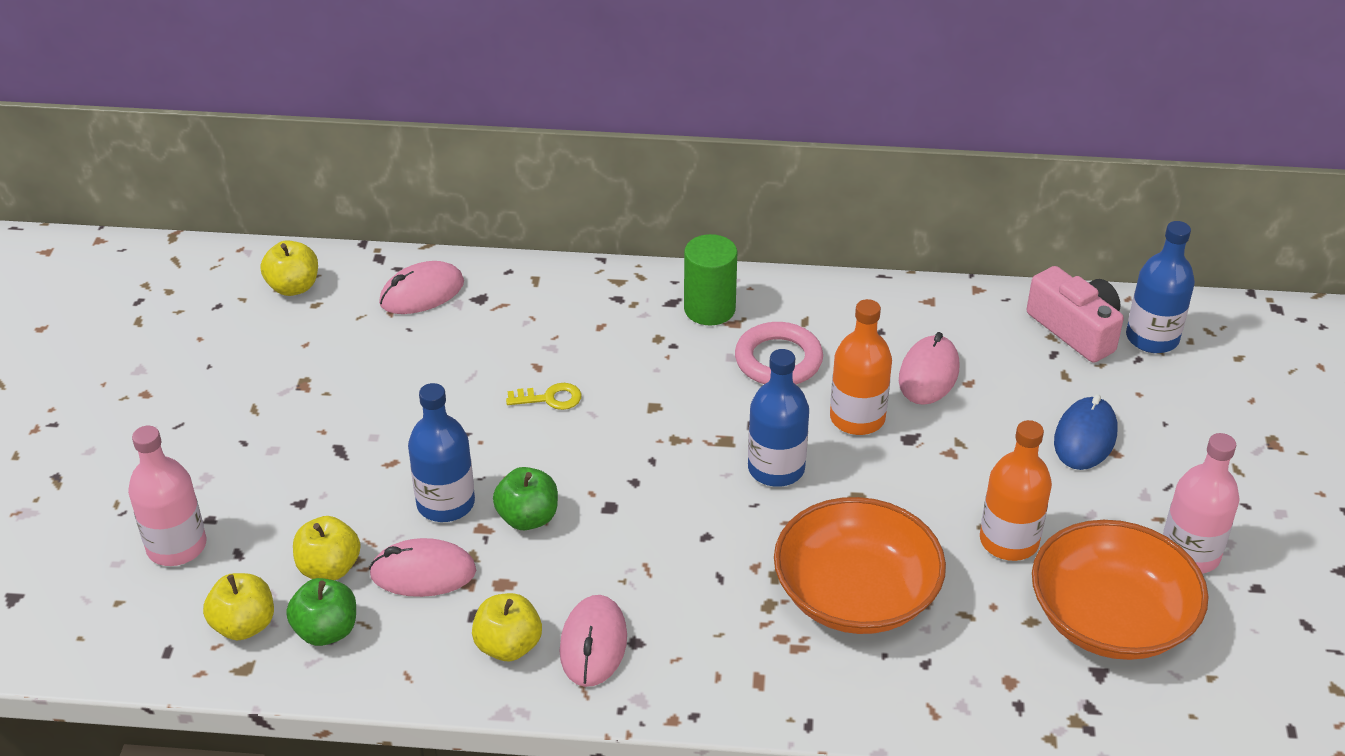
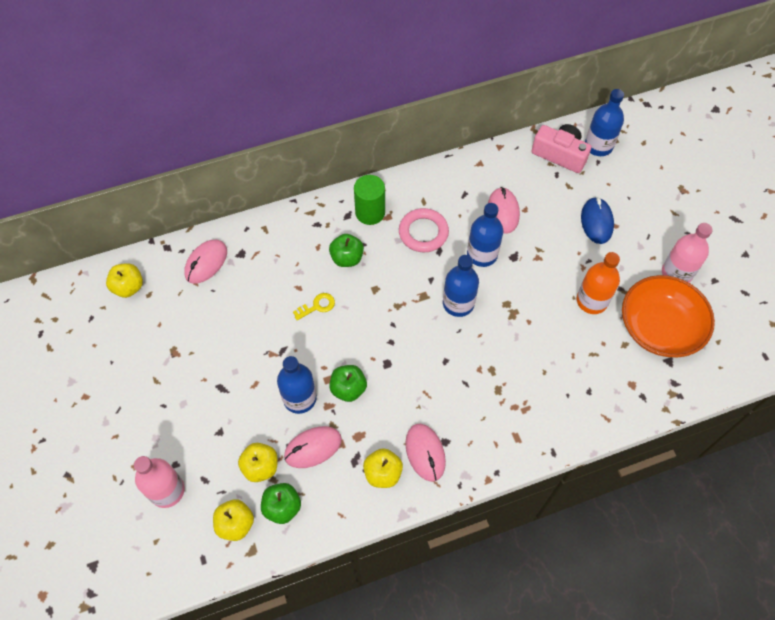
camera: 25 degrees left, 20 degrees up
(635, 354) = (347, 258): none -> green apple
(855, 595) = (536, 365): orange bowl -> none
(857, 418) = (482, 254): orange bottle -> blue bottle

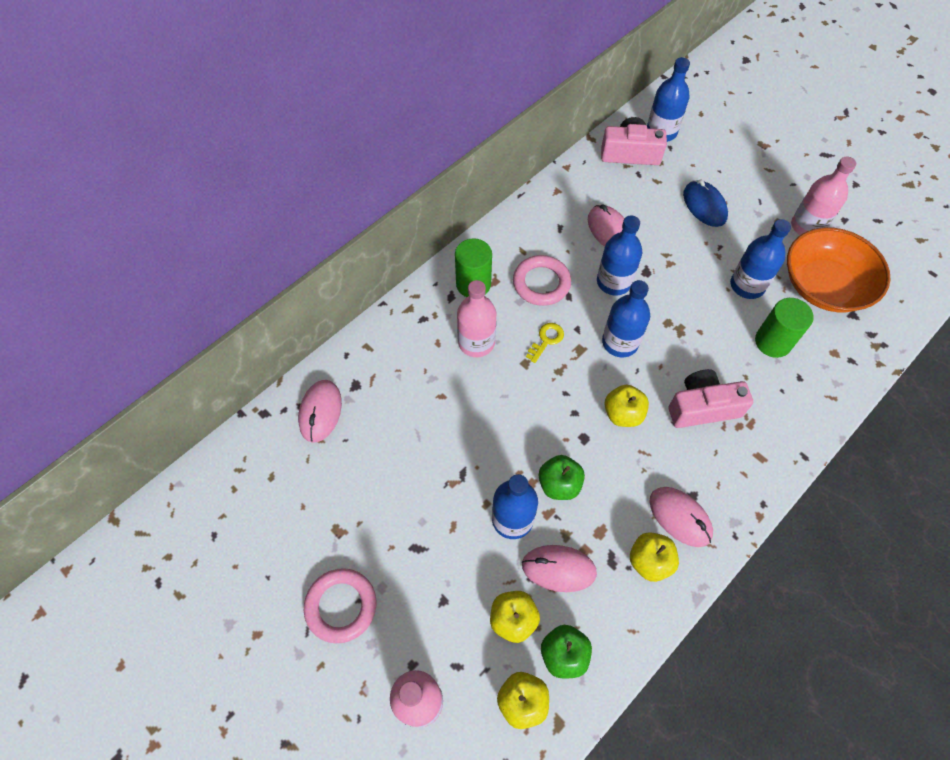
camera: 25 degrees left, 0 degrees up
(128, 287) = (242, 479): yellow apple -> yellow apple (623, 414)
(149, 403) = (341, 606): none -> pink ring
(313, 448) = (558, 569): pink mouse -> pink mouse turned 60 degrees clockwise
(317, 306) = (474, 407): yellow key -> yellow key (546, 340)
(347, 258) = (476, 342): green apple -> pink bottle
(494, 380) = (702, 407): none -> pink camera
(584, 354) = (773, 342): none -> green cylinder
(592, 301) = (747, 285): orange bottle -> blue bottle

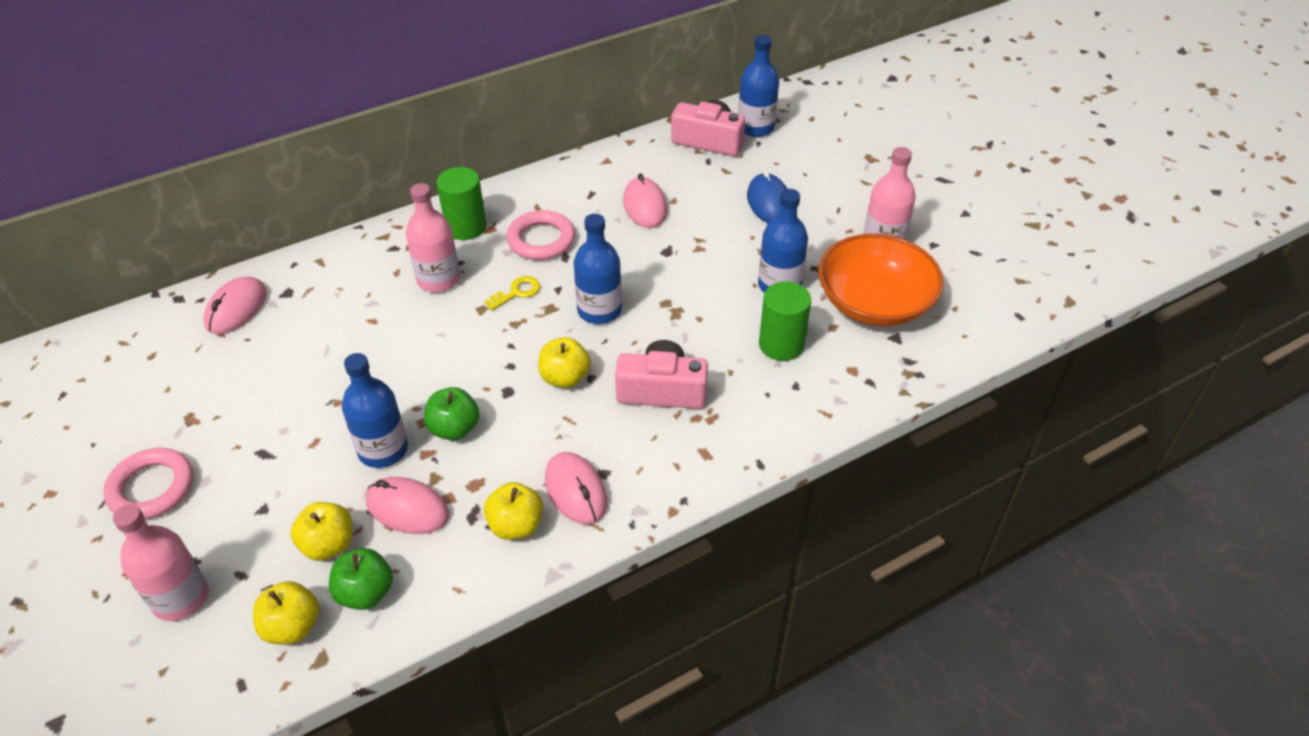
camera: 15 degrees right, 15 degrees down
(614, 282) = (624, 254): blue bottle -> none

